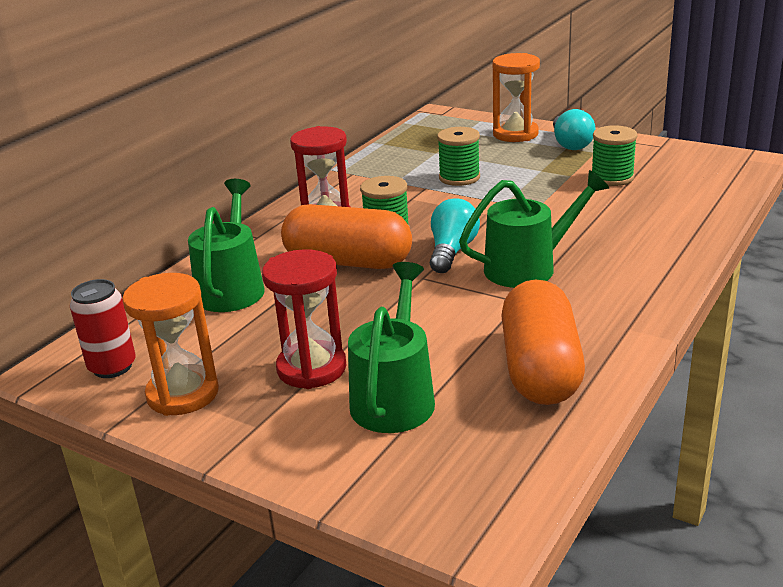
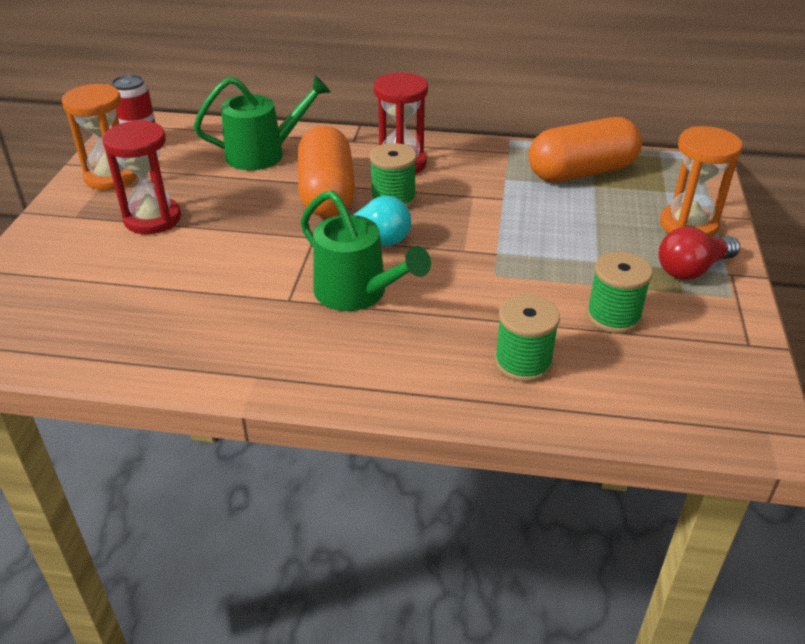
camera: 65 degrees right, 10 degrees up
(395, 396) = (118, 266): green watering can -> none
(459, 177) = (540, 213): green spool -> green spool (523, 362)
(540, 369) = (171, 333): orange capsule -> orange capsule (581, 172)
(570, 144) = (692, 269): turquoise light bulb -> red light bulb

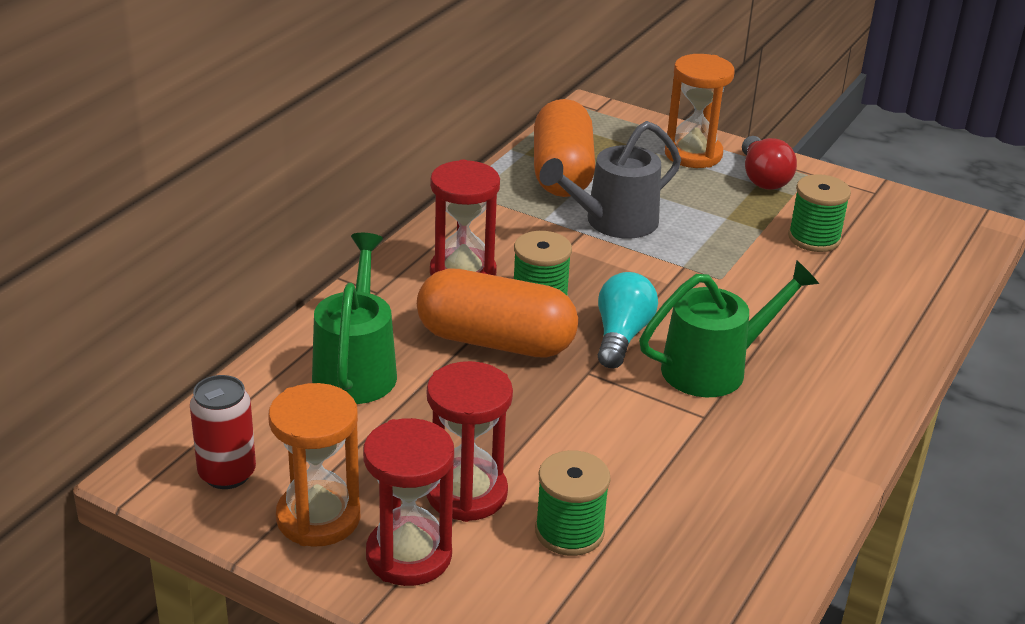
camera: 70 degrees left, 5 degrees down
(85, 213) = (409, 555): none -> red hourglass
(523, 362) = (862, 303): green spool -> green spool (569, 532)
(530, 208) = (612, 222): none -> grey watering can

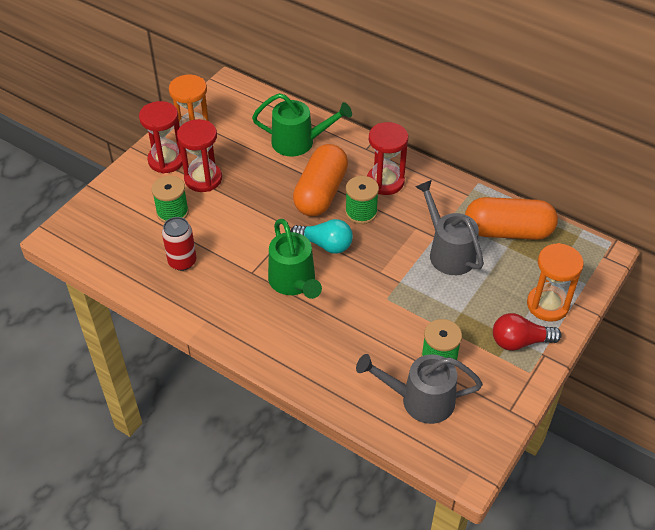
camera: 95 degrees right, 15 degrees up
(227, 474) = (226, 105): red can -> red can (182, 262)
(892, 256) = (419, 400): none -> grey watering can

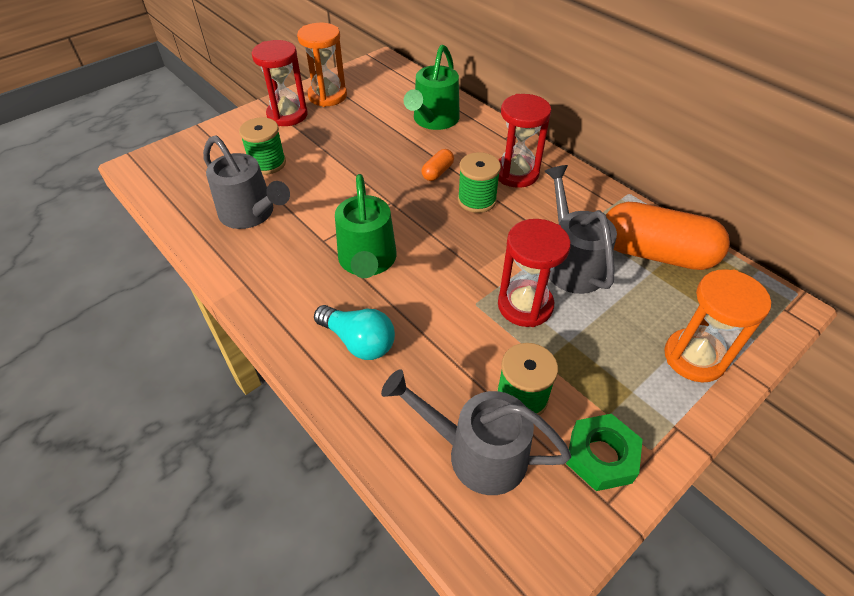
camera: 15 degrees right, 0 degrees up
(182, 262) = (251, 214): red can -> grey watering can
(203, 179) = (316, 138): red hourglass -> red hourglass (525, 305)
(299, 142) = (433, 120): green watering can -> green watering can turned 90 degrees clockwise
(320, 193) = (437, 172): orange capsule -> orange capsule, size x0.42
(325, 244) = (421, 226): turquoise light bulb -> turquoise light bulb (358, 341)
(500, 383) = (601, 456): none -> green nut
(520, 341) = (644, 400): red light bulb -> none

